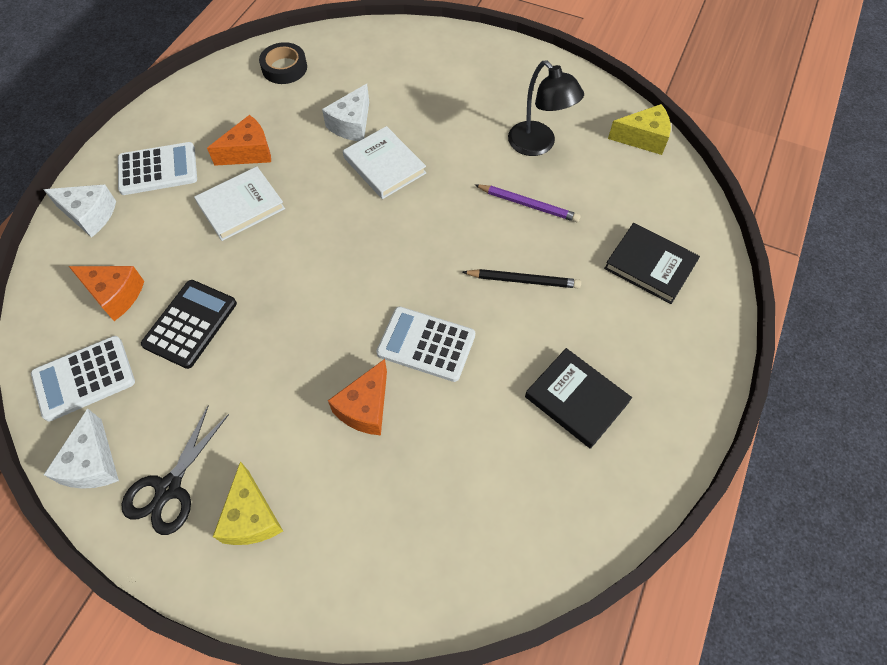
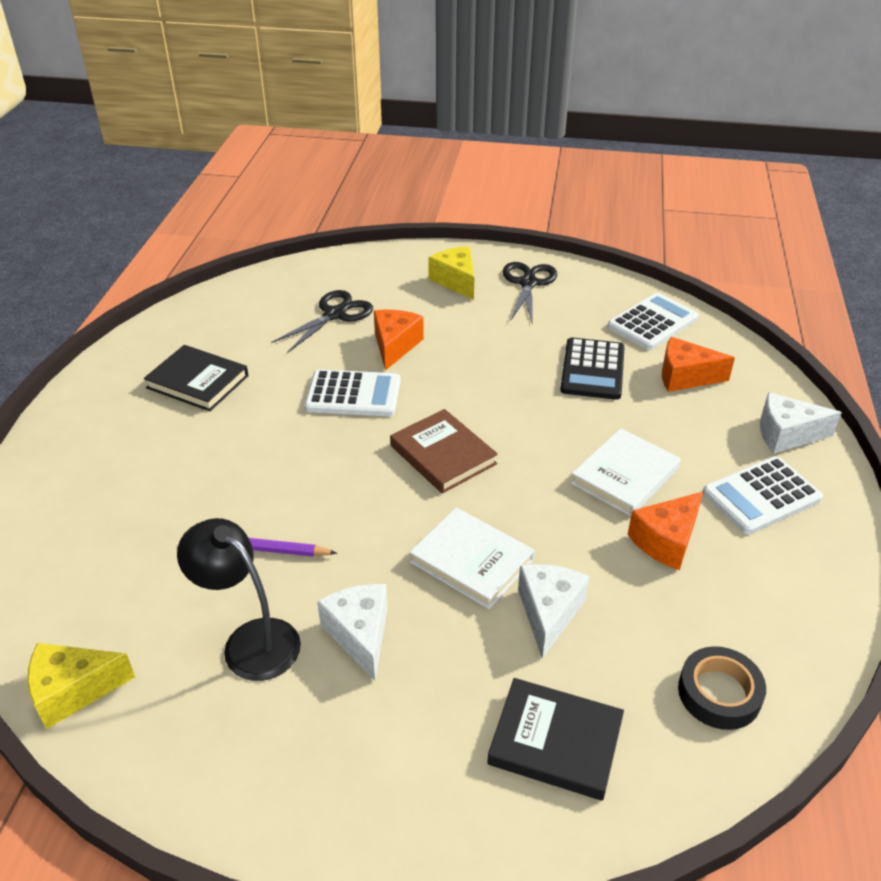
camera: 165 degrees right, 20 degrees down
(93, 463) = (597, 285): white cheese -> white cheese (360, 635)
(369, 256) = (443, 455): none -> brown book
(416, 482) = (334, 314): none -> black scissors
(523, 281) = (257, 464): black pencil -> none
(650, 265) = (100, 507): black book -> black book (555, 741)

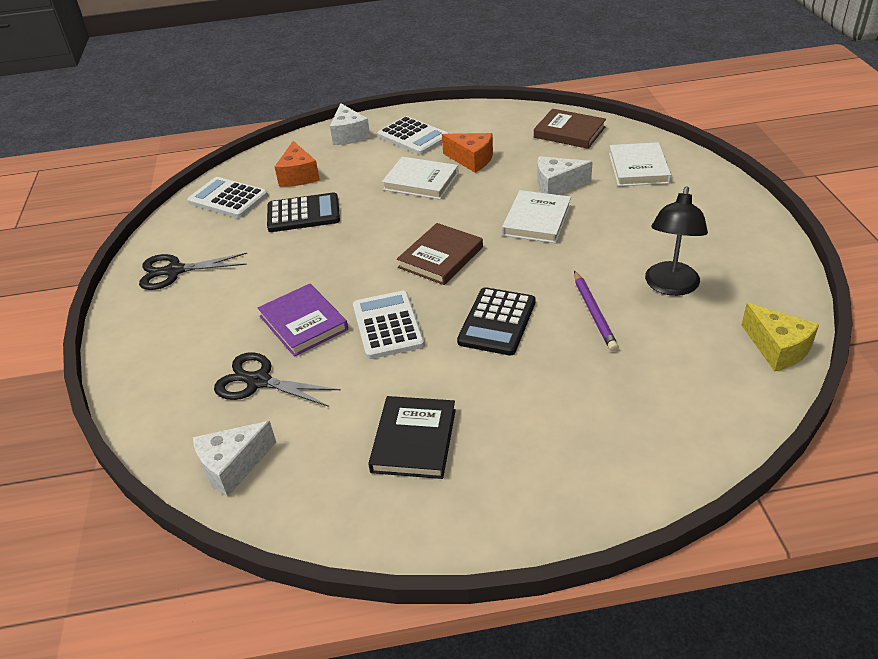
camera: 105 degrees left, 0 degrees up
(302, 468) = (497, 322): none -> black calculator
(360, 635) = (628, 245): white cheese -> white cheese (233, 466)
(395, 346) = (303, 323): orange cheese -> purple book
(456, 281) = (177, 316): yellow cheese -> none
(555, 741) = (638, 168): black book -> white book
(719, 693) = (569, 132): black tape -> brown book

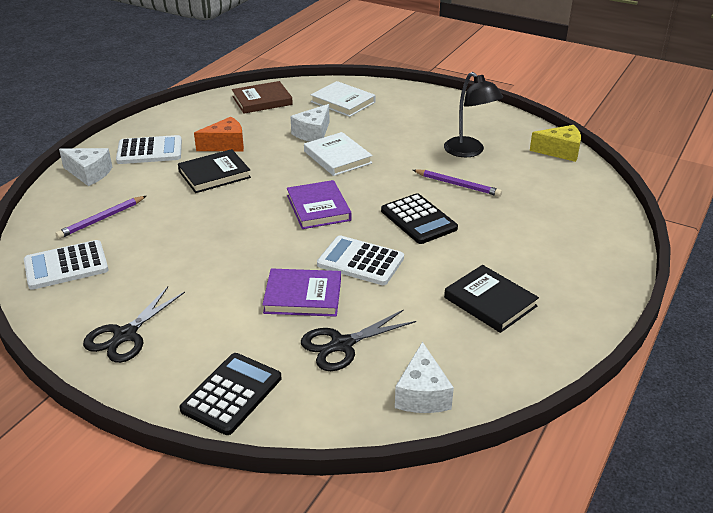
camera: 55 degrees left, 5 degrees down
(298, 176) = (101, 219): orange cheese -> purple pencil
(303, 214) = (161, 239): black calculator -> black calculator (232, 394)
(421, 181) = (214, 174): white book -> black book
(440, 257) = (318, 208): brown book -> purple book

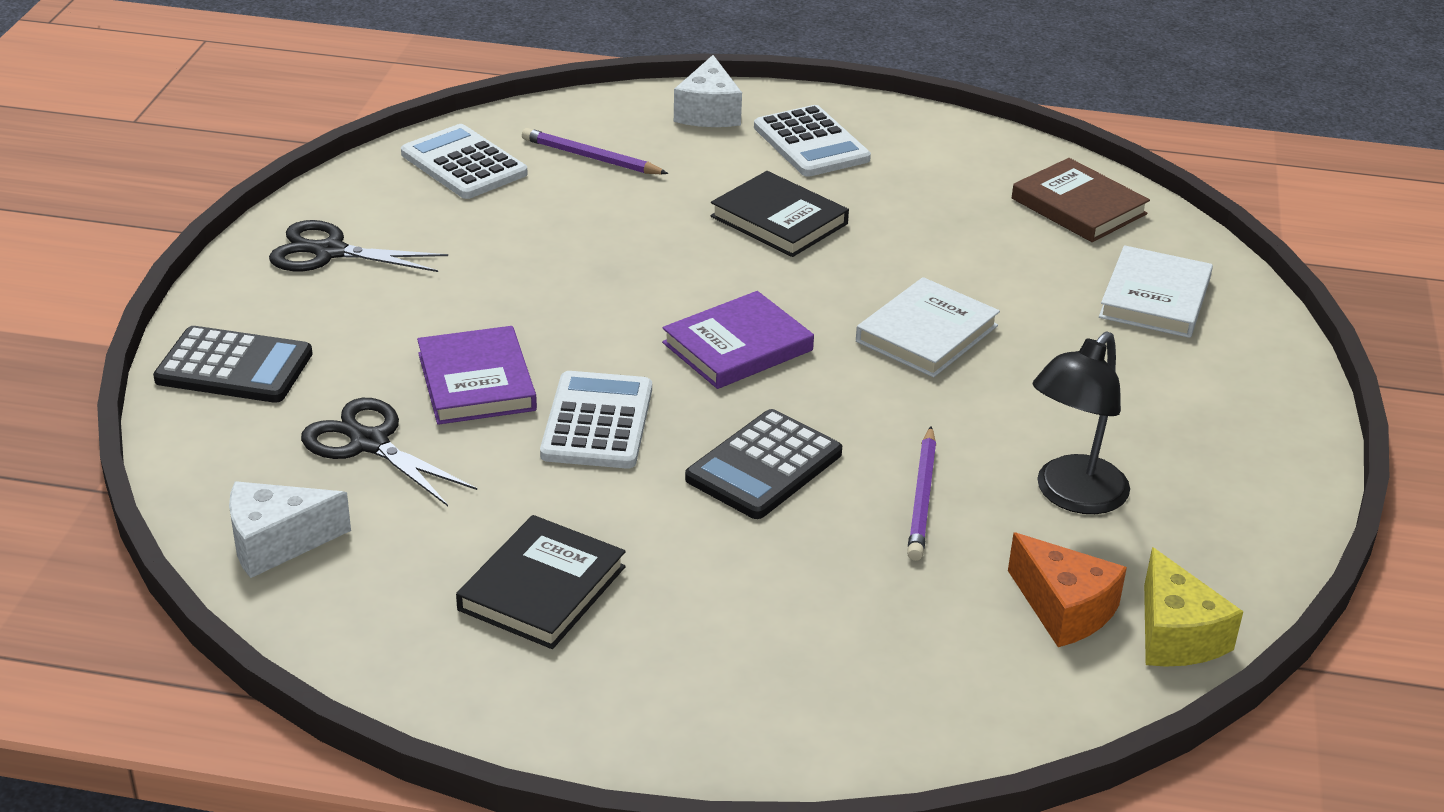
camera: 70 degrees right, 0 degrees up
(225, 145) = (883, 207): orange cheese -> orange cheese (1064, 609)
(313, 133) = (997, 289): white cheese -> none

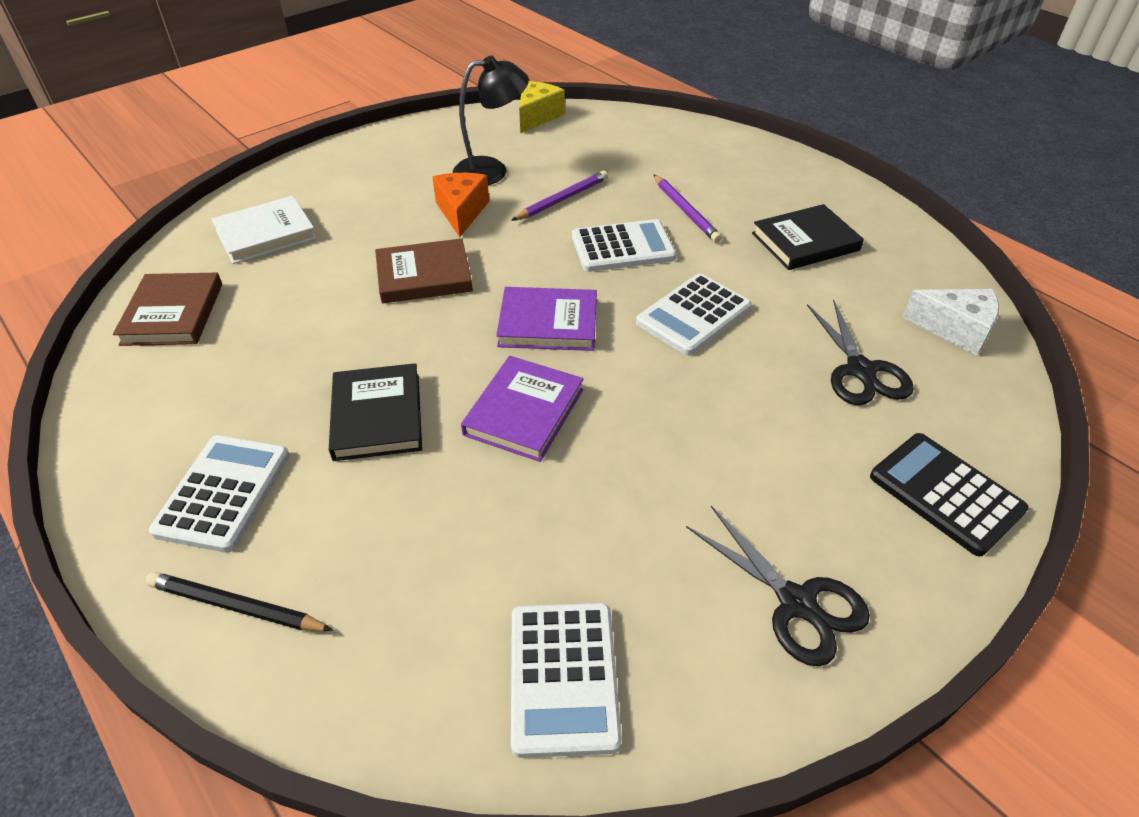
camera: 140 degrees left, 10 degrees up
(476, 382) = (752, 383): purple book -> purple book (524, 412)
(591, 157) = (428, 602): purple pencil -> purple pencil (685, 211)
(708, 112) = (236, 606): white cheese -> black pencil
(764, 466) = (623, 247): black calculator -> white calculator
(927, 334) = (424, 276): white book -> brown book
(1064, 609) = (566, 139): orange cheese -> orange cheese (461, 212)

